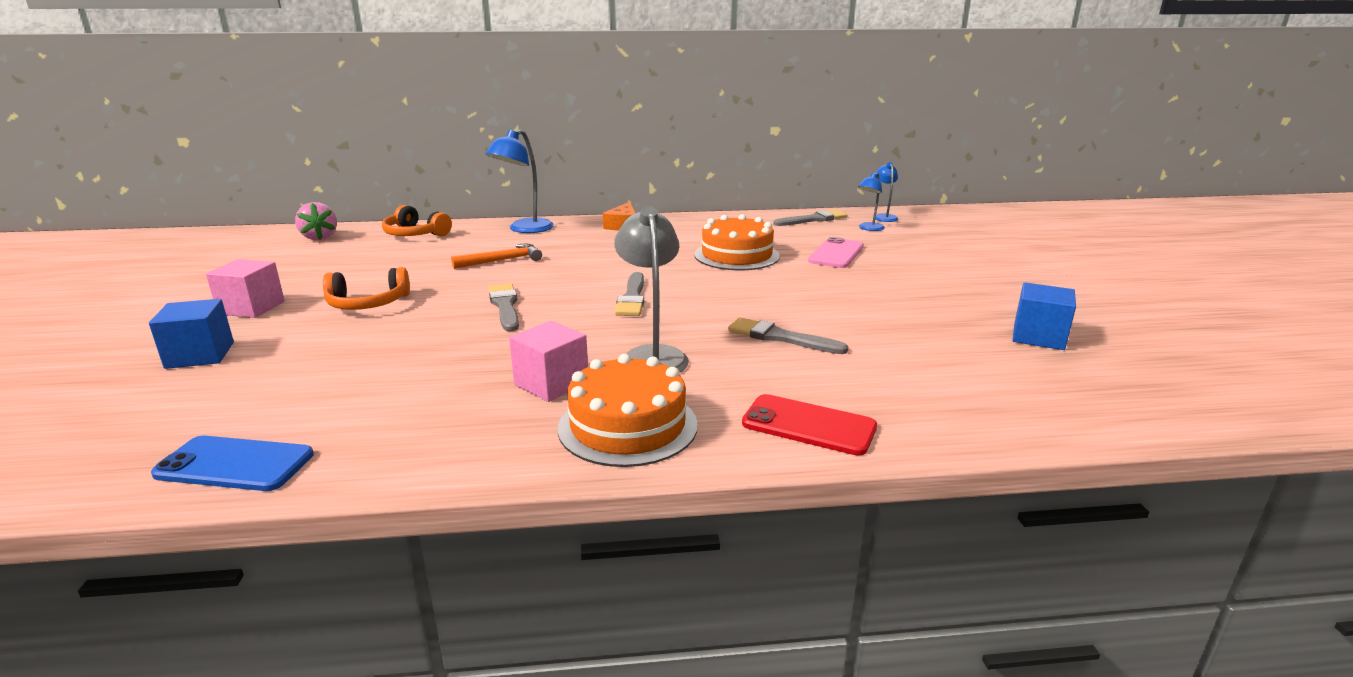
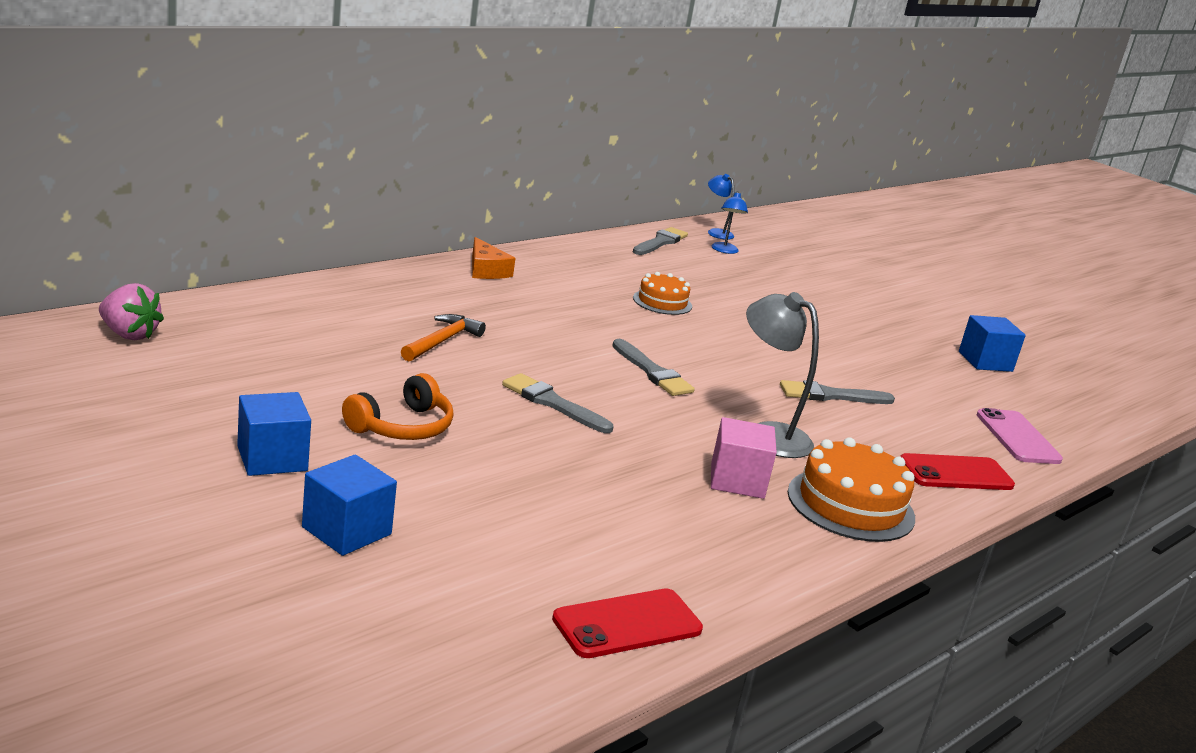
camera: 40 degrees left, 0 degrees up
(235, 464) = (627, 624): blue phone -> red phone
(251, 308) = (272, 458): pink cube -> blue cube
(415, 234) = (257, 312): orange headphones -> none
(524, 229) = (383, 288): blue lamp -> none
(736, 255) = (662, 302): orange cake -> orange cake, size x0.62
(836, 254) = (742, 289): pink phone -> pink phone (1017, 437)

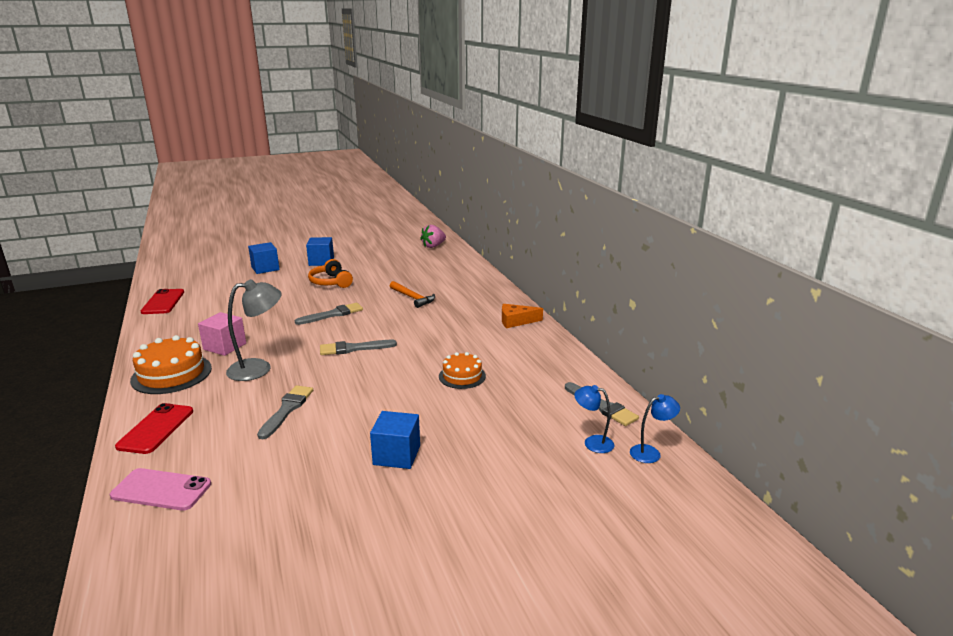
camera: 115 degrees right, 0 degrees up
(985, 361) = (291, 547): blue cube -> blue cube (397, 455)

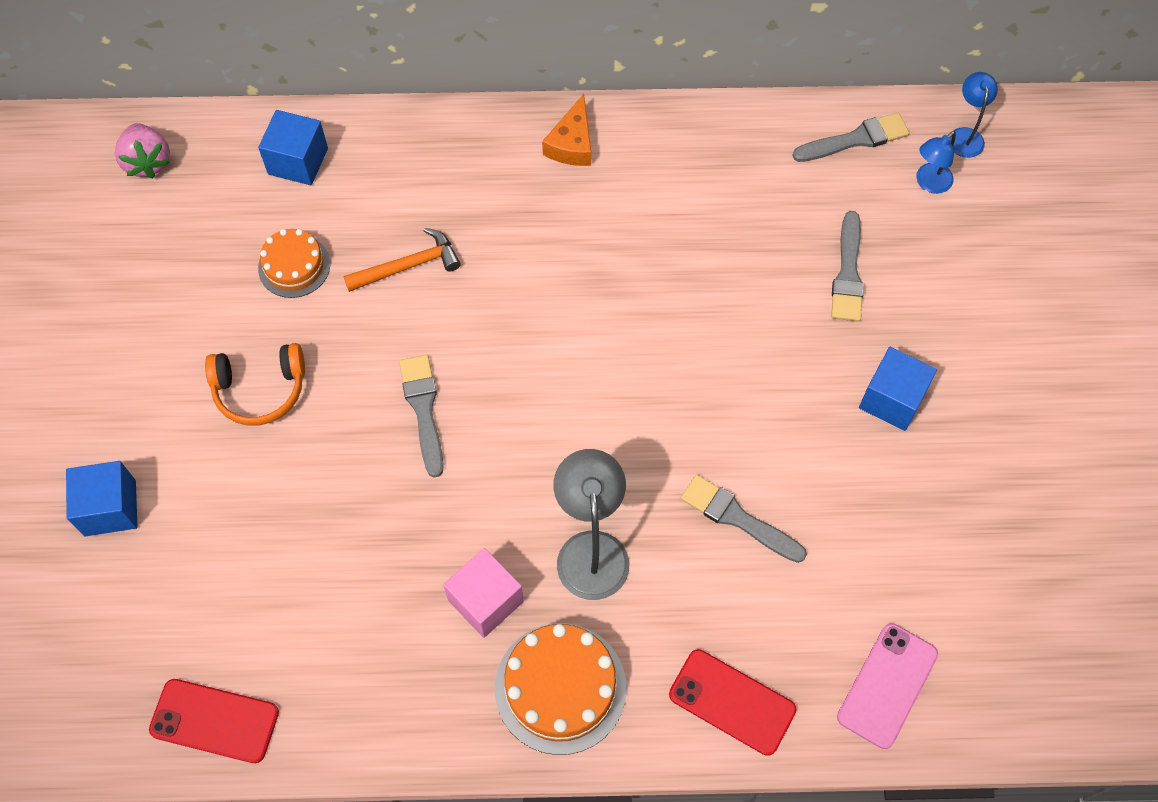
camera: 70 degrees left, 40 degrees up
(321, 261) = (127, 391): blue cube -> blue cube (298, 161)
(353, 348) = (575, 398): grey brush -> grey brush (848, 273)
(462, 376) = (722, 271): orange cake -> orange cake (294, 266)

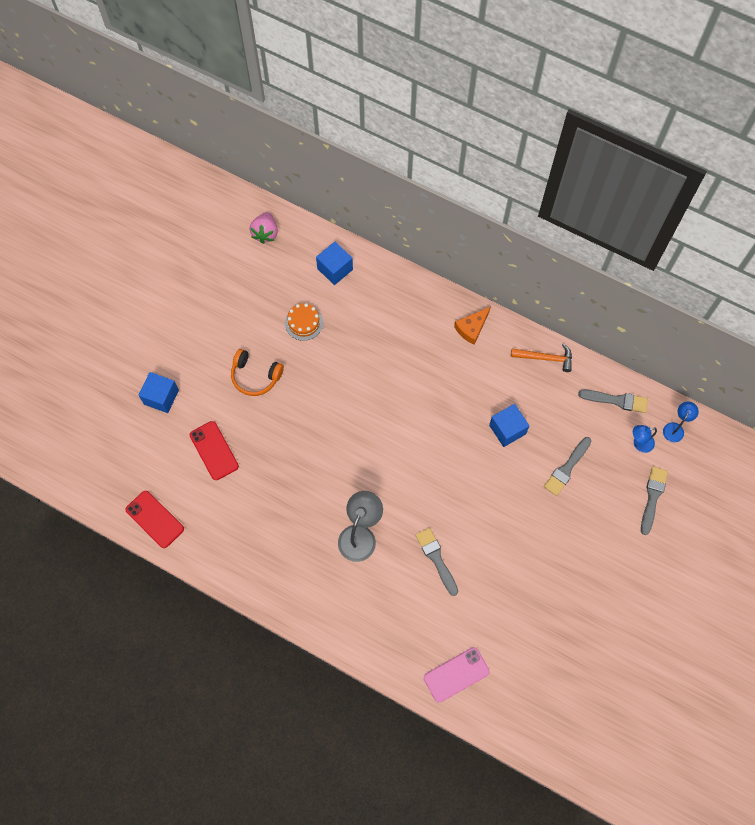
camera: 30 degrees right, 5 degrees up
(408, 266) = (356, 351): orange hammer -> orange hammer (545, 358)
(423, 409) = (323, 426): grey brush -> grey brush (652, 497)
(485, 601) = (299, 532): pink cube -> none
(560, 688) = (309, 590): orange cake -> none
(732, 702) = (381, 641): red phone -> red phone (214, 450)
(892, 399) = (547, 543): blue cube -> blue cube (507, 429)

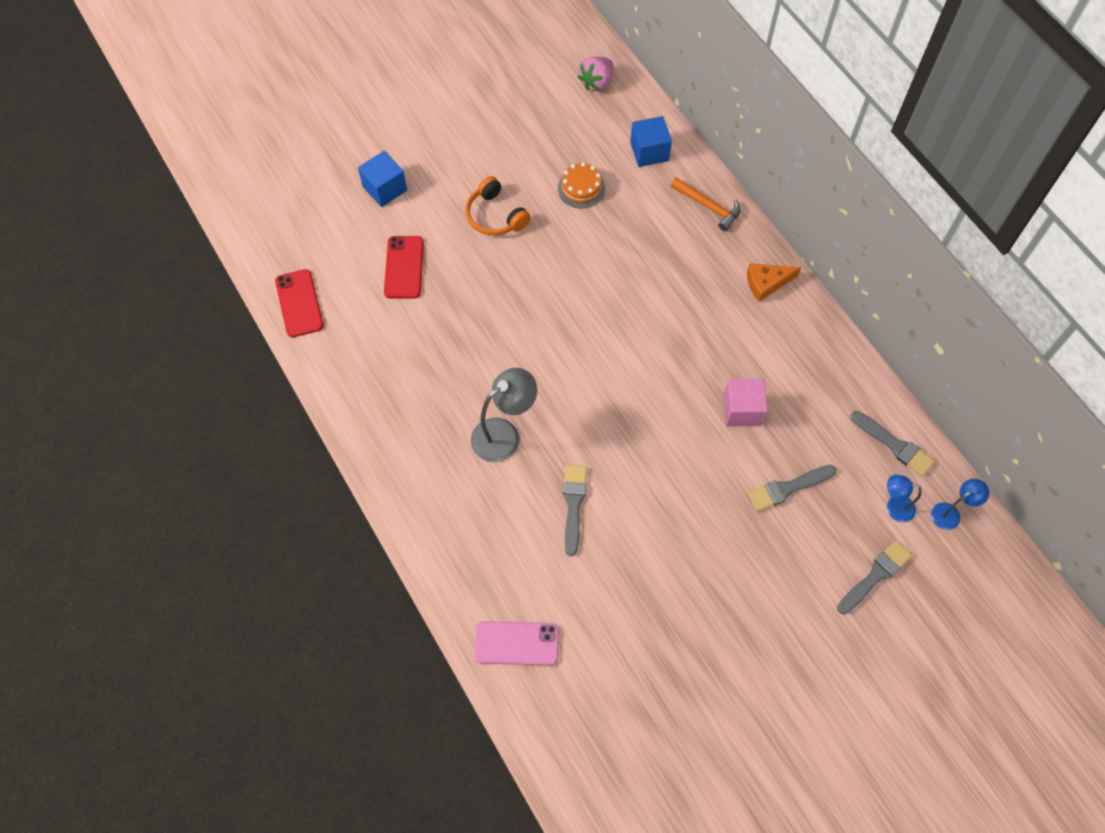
camera: 30 degrees right, 5 degrees down
(507, 429) = (742, 410): blue cube -> pink cube
(545, 358) = (834, 357): orange hammer -> orange hammer (708, 206)

